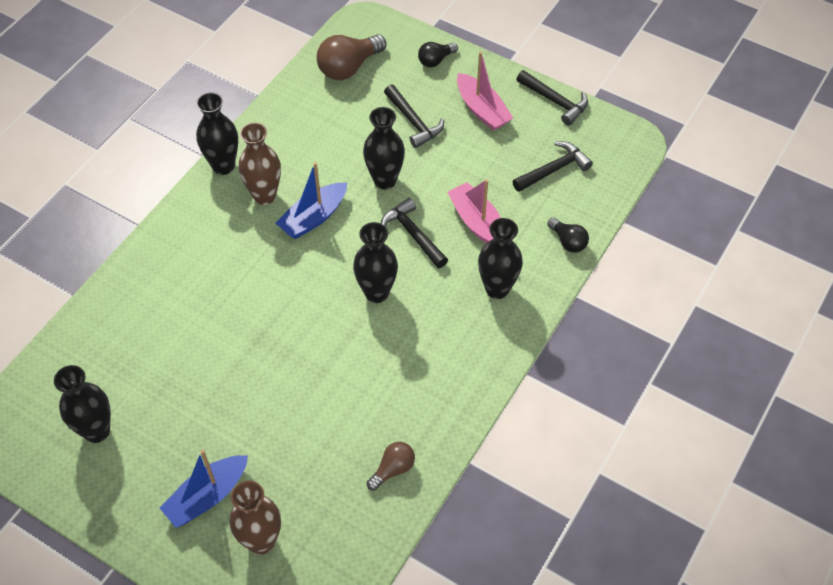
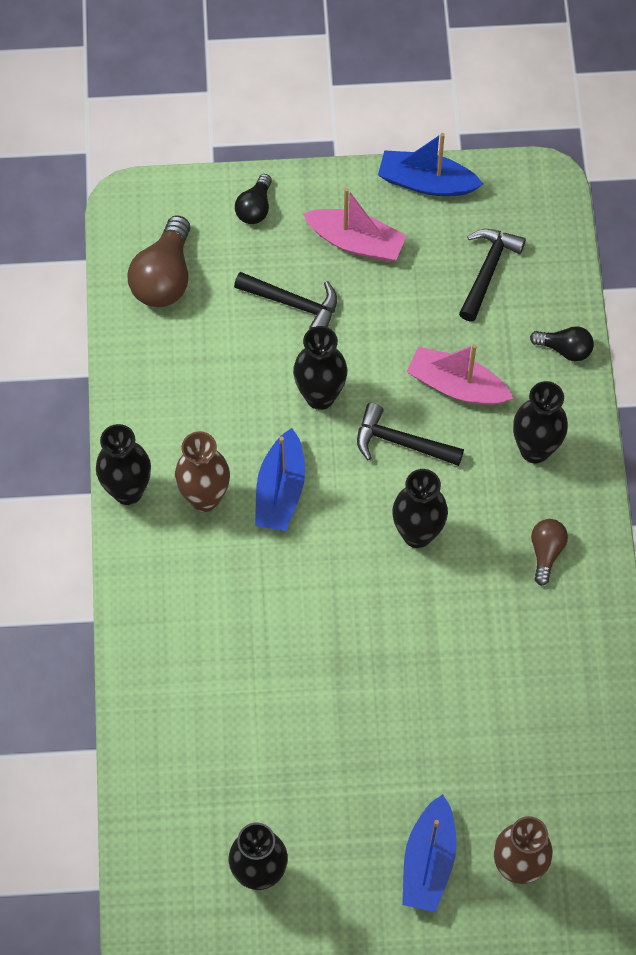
camera: 35 degrees left, 10 degrees up
(393, 469) = (583, 711): brown light bulb -> brown light bulb (546, 552)
(555, 101) = (426, 182): black hammer -> blue boat

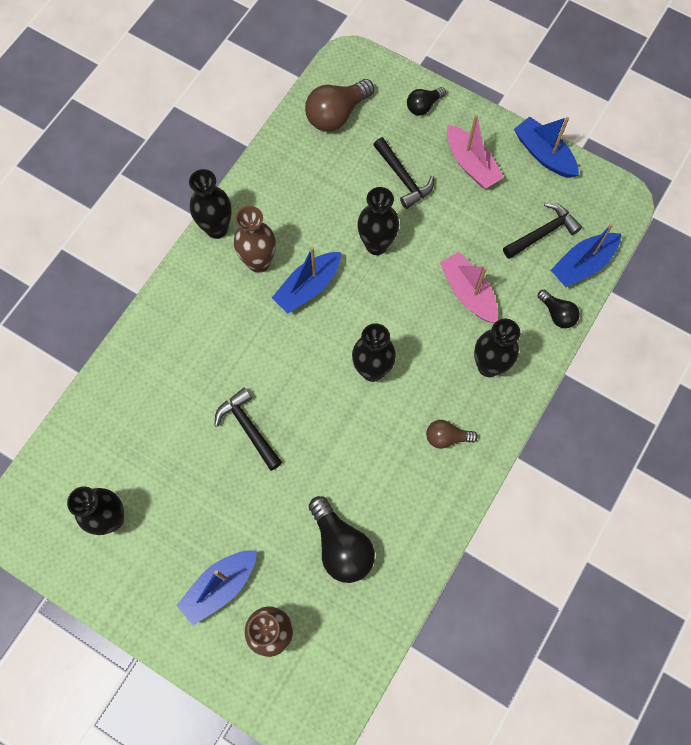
camera: 35 degrees right, 5 degrees up
(401, 442) = (405, 306): black hammer -> black hammer (248, 428)
(521, 735) = (341, 546): none -> black light bulb
(546, 552) = (446, 437): brown light bulb -> brown light bulb turned 135 degrees counterclockwise
(553, 279) = (583, 264): none -> blue boat

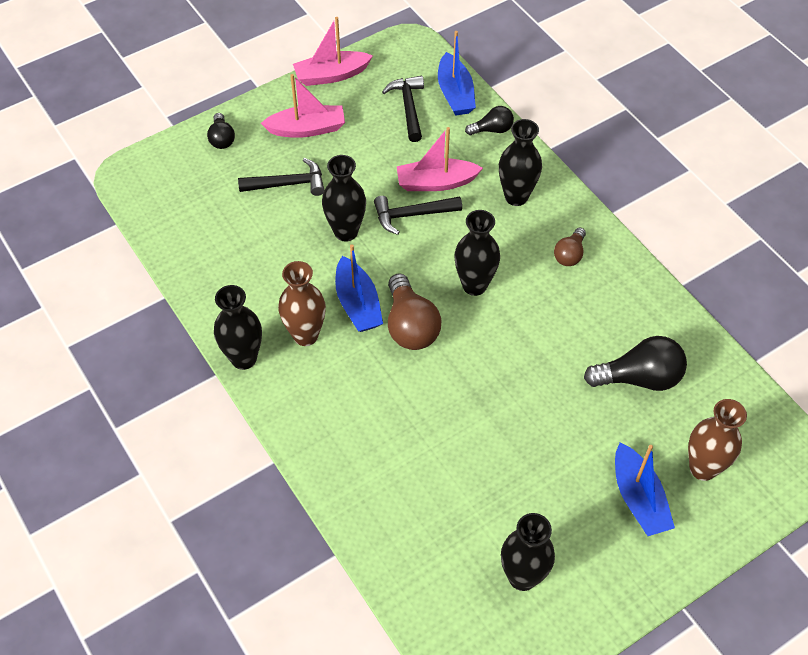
camera: 65 degrees left, 15 degrees down
(248, 428) = (482, 411): black hammer -> black hammer (412, 215)
(337, 114) = (182, 208): brown light bulb -> brown light bulb (410, 326)
(544, 154) = (331, 75): blue boat -> pink boat

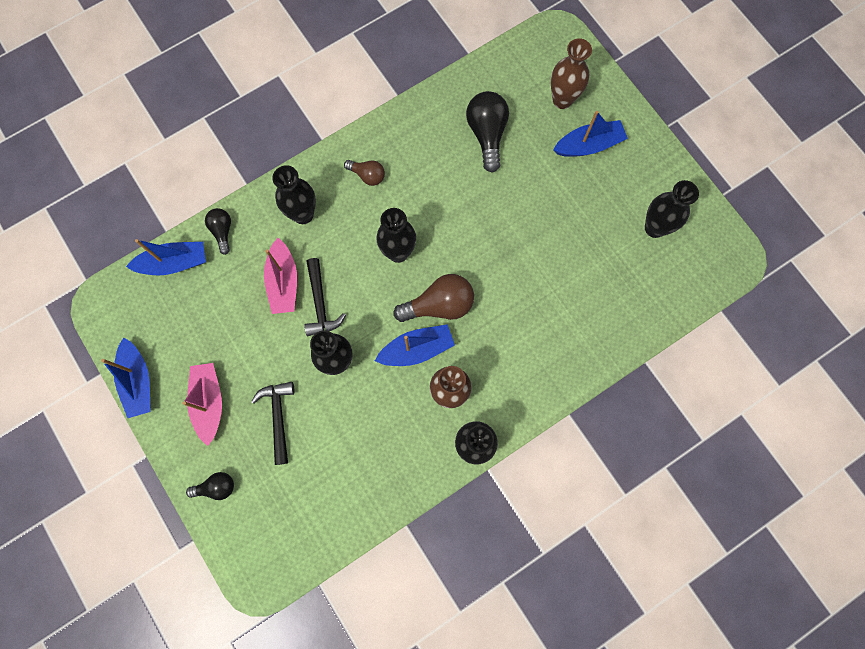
camera: 90 degrees left, 20 degrees up
(331, 75) = (138, 381): pink boat -> blue boat
(408, 107) = (188, 306): black hammer -> none

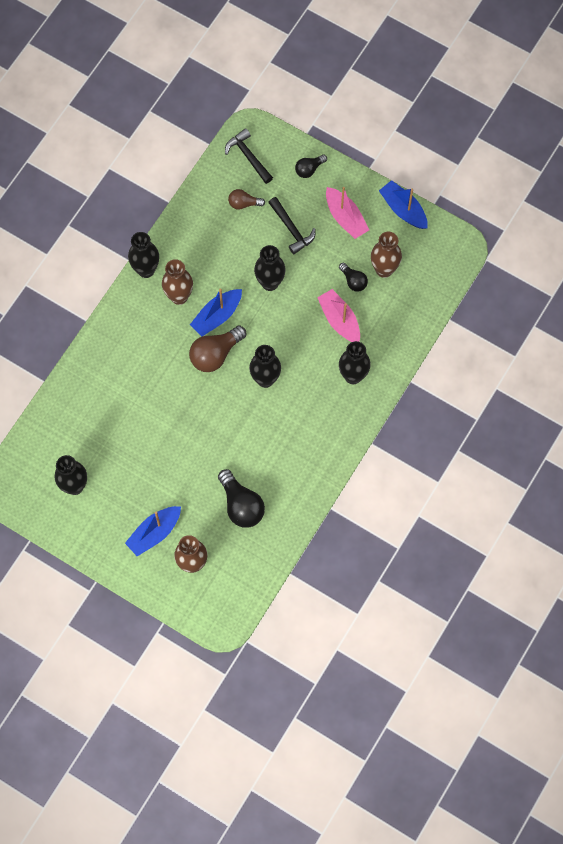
camera: 155 degrees right, 5 degrees down
(174, 263) = (428, 298): blue boat -> none
(202, 318) = (384, 269): none -> brown vase
(222, 231) = (406, 336): black light bulb -> black light bulb (353, 281)
(320, 304) = (304, 317): black hammer -> black hammer (248, 156)
(367, 175) = (320, 428): brown light bulb -> brown light bulb (244, 203)

